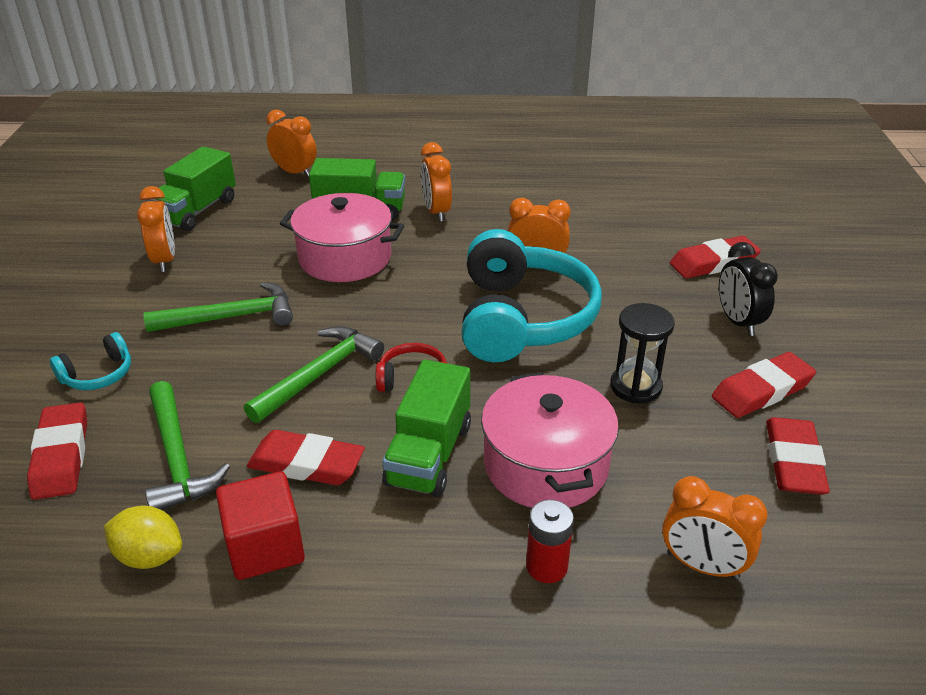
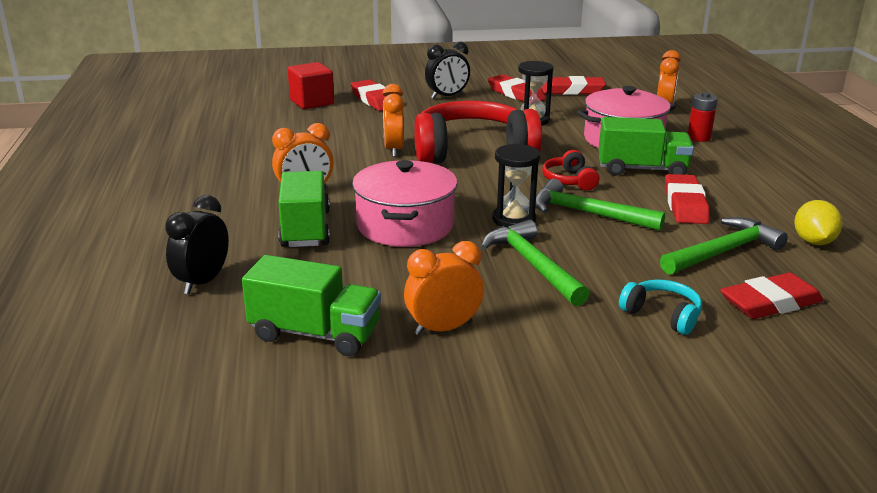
camera: 100 degrees left, 10 degrees down
(265, 547) = (765, 207): red cube -> red cube (312, 102)
(295, 172) = (203, 282): orange clock -> black clock
(328, 321) = (514, 219): none -> black hourglass
(522, 318) = (473, 151): turquoise headphones -> red headphones

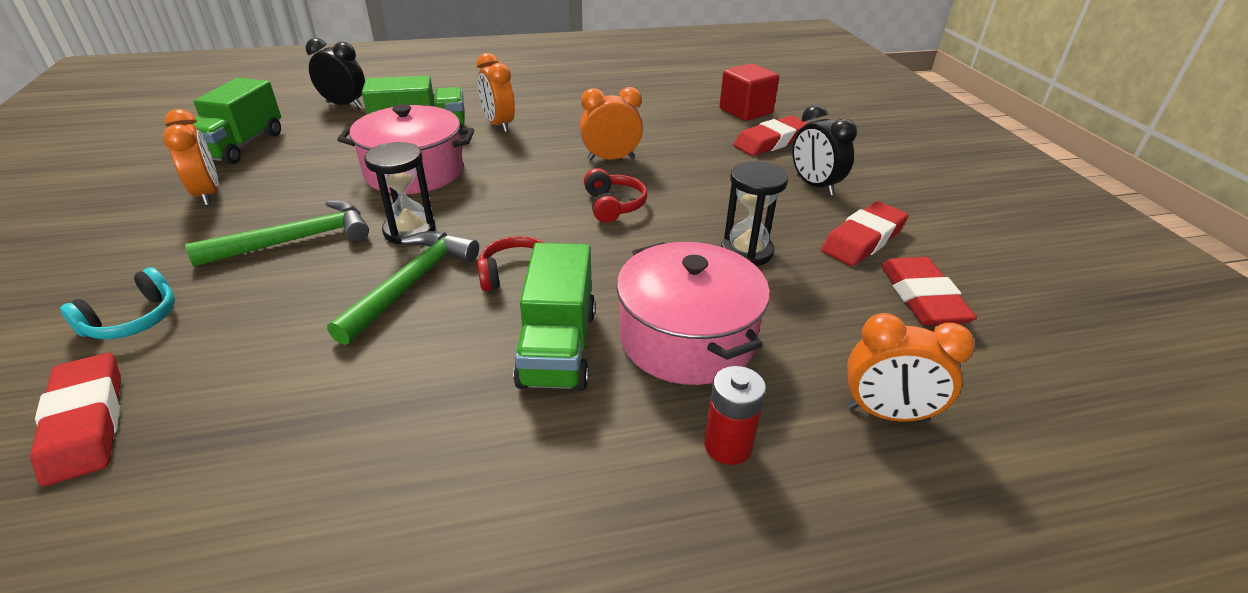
camera: 85 degrees right, 10 degrees up
(473, 151) = (613, 205): red headphones -> red headphones, size x0.43
(685, 205) = (417, 380): red eraser -> none
(723, 251) = (250, 399): green hammer -> none
(813, 242) = (225, 530): yellow lemon -> none

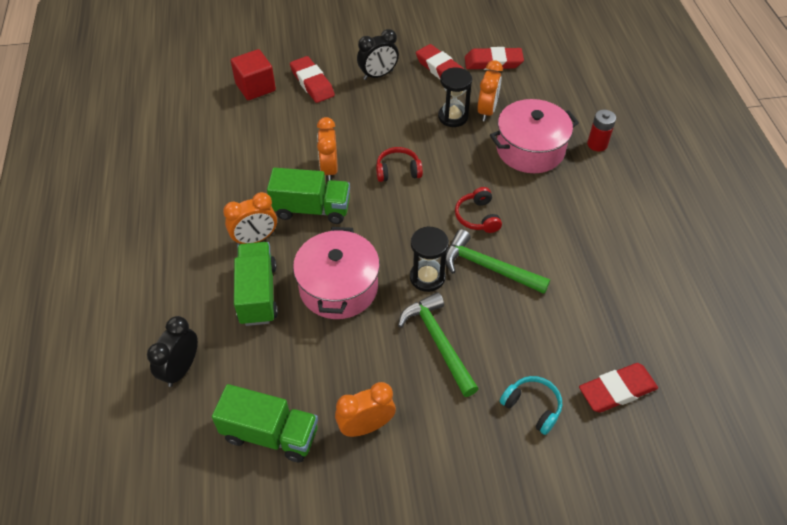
camera: 85 degrees left, 15 degrees up
(558, 347) = (541, 198): green truck -> green truck (311, 209)
(887, 413) = (573, 94): orange clock -> orange clock (487, 111)

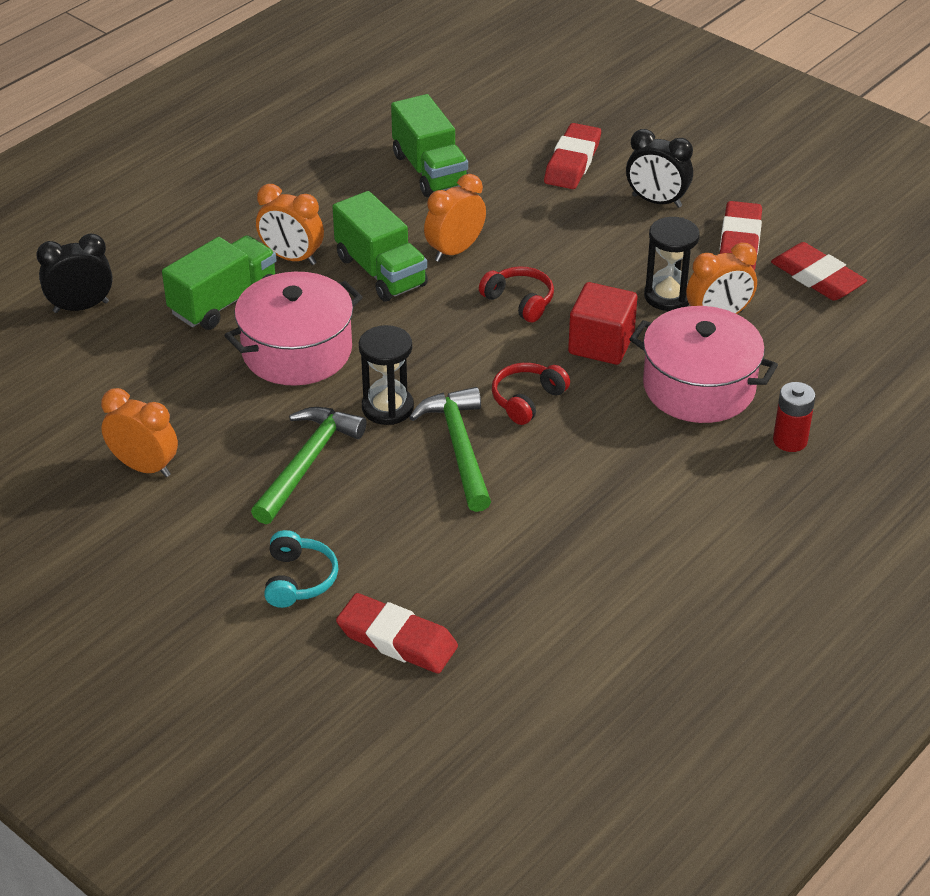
camera: 50 degrees right, 10 degrees down
(255, 87) = (508, 128): red cube -> red cube (601, 344)
(270, 434) = (69, 407): green truck -> green truck (430, 170)

